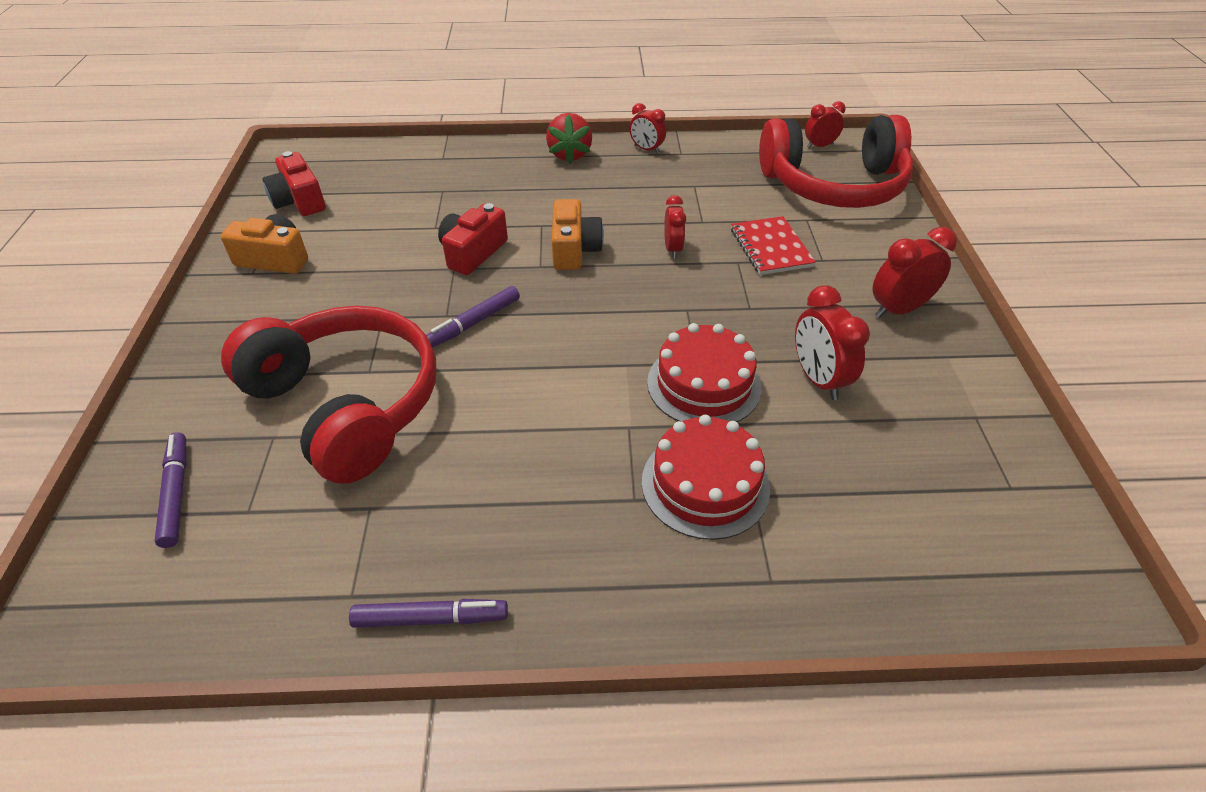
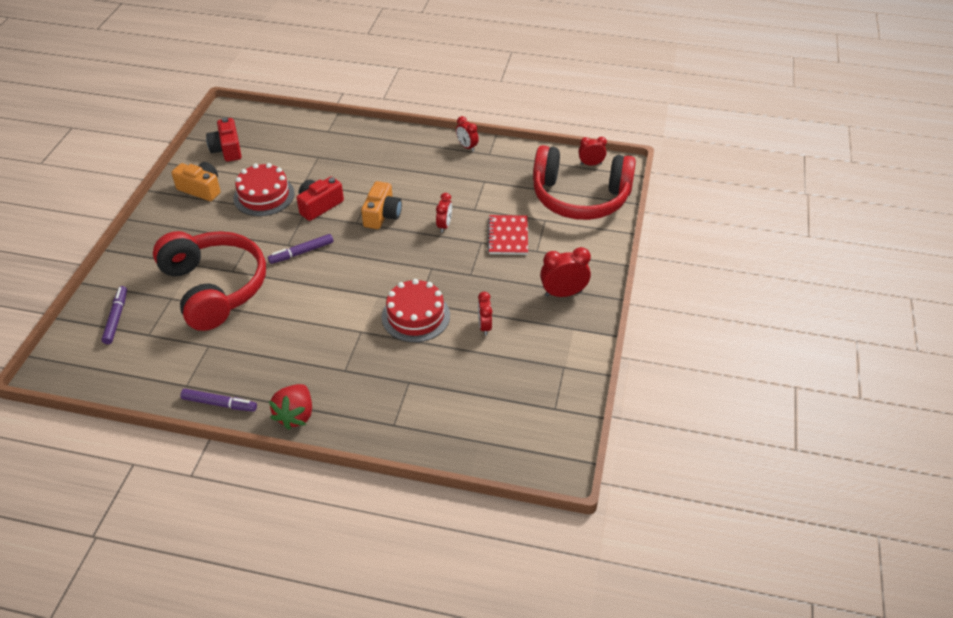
camera: 15 degrees right, 0 degrees up
(569, 154) = (412, 142): red strawberry -> red strawberry (295, 415)
(705, 484) = (386, 370): red cake -> red cake (264, 196)
(818, 379) = (484, 326): red clock -> red clock, size x0.64

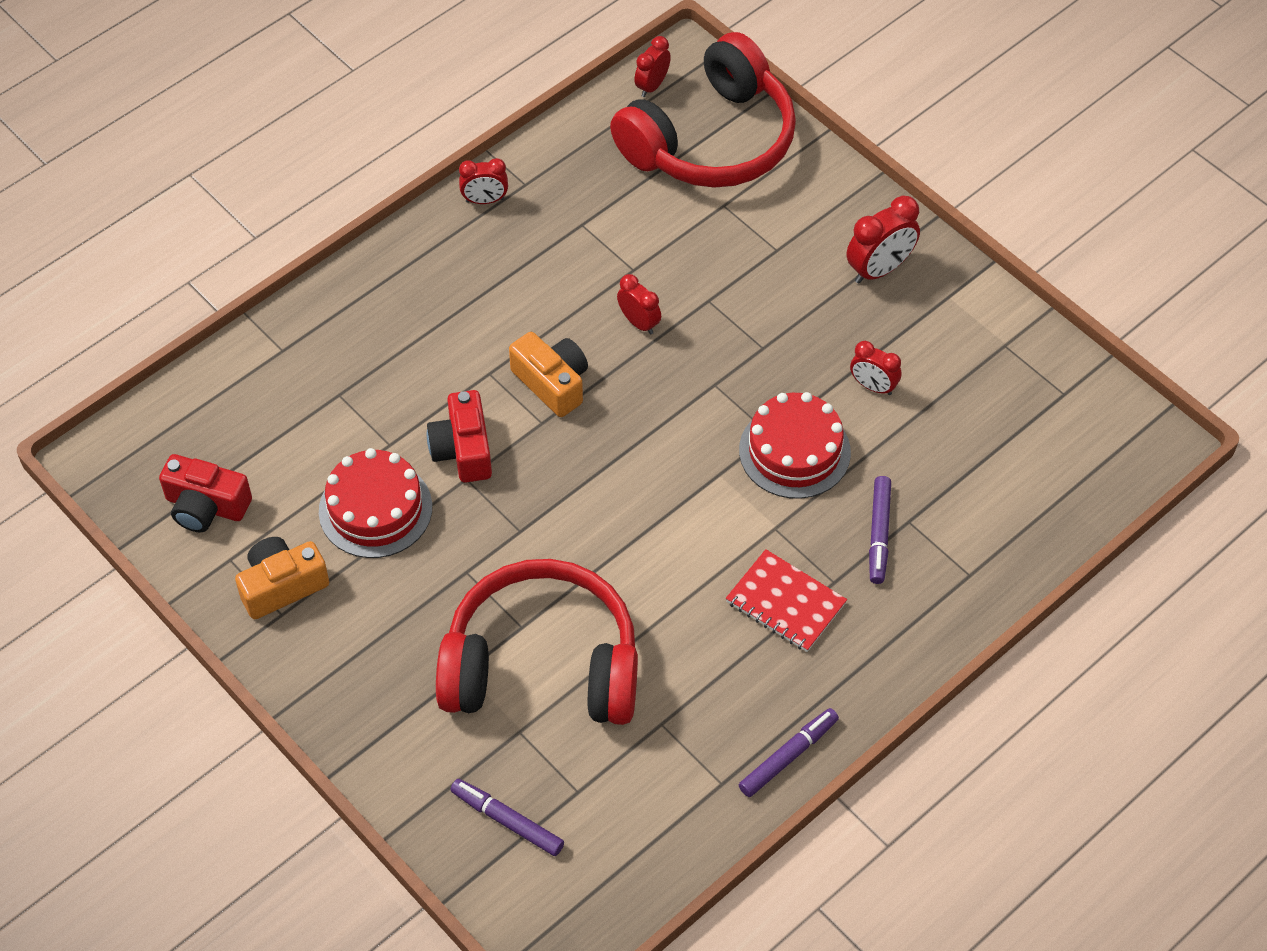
camera: 55 degrees left, 10 degrees up
(295, 415) = (875, 676): red strawberry -> none
(301, 252) = (553, 521): purple marker -> purple marker (879, 534)
(508, 236) = (722, 264): red notebook -> red notebook (785, 603)
(563, 293) = (879, 269): red clock -> red clock turned 150 degrees counterclockwise

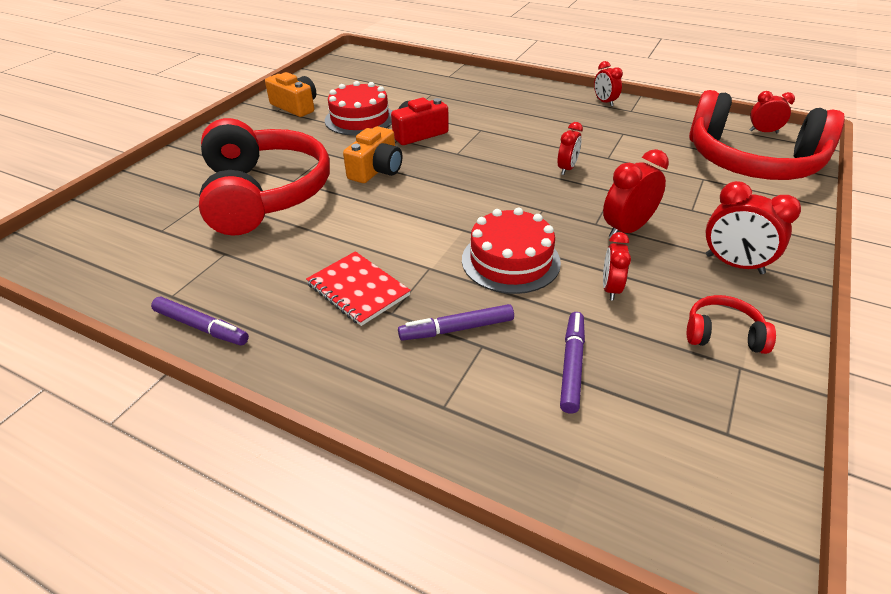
camera: 70 degrees right, 15 degrees down
(206, 506) = (338, 80): red camera -> none
(507, 820) = (136, 208): purple marker -> purple marker (572, 365)
(552, 383) = (490, 150): orange camera -> orange camera (376, 170)
(785, 603) = (358, 290): red notebook -> red notebook turned 60 degrees counterclockwise
(786, 325) = (626, 229): none -> red clock
(965, 334) = (723, 334): none -> red headphones

